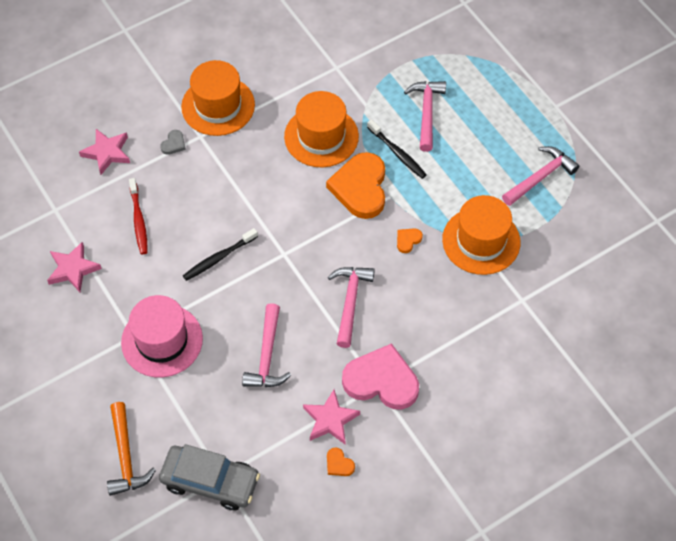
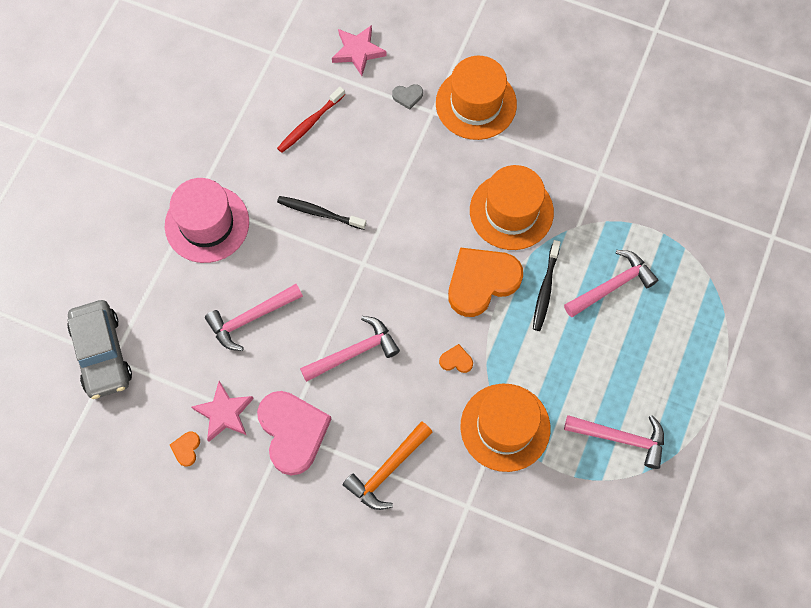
camera: 55 degrees right, 10 degrees up
(73, 269) = (226, 108): pink star -> none
(126, 457) = (81, 271): orange hammer -> orange hammer (387, 470)

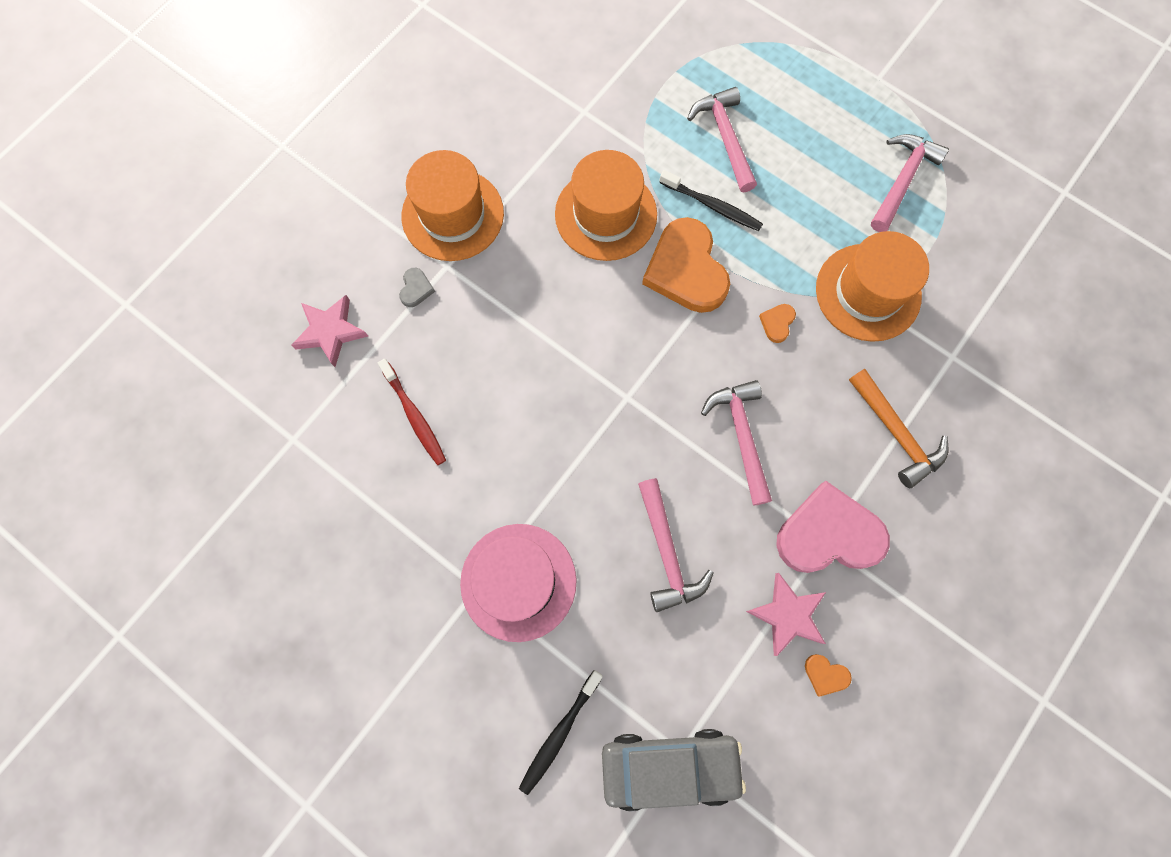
camera: 75 degrees left, 5 degrees up
(319, 213) = (544, 433): black toothbrush -> black toothbrush (559, 733)

